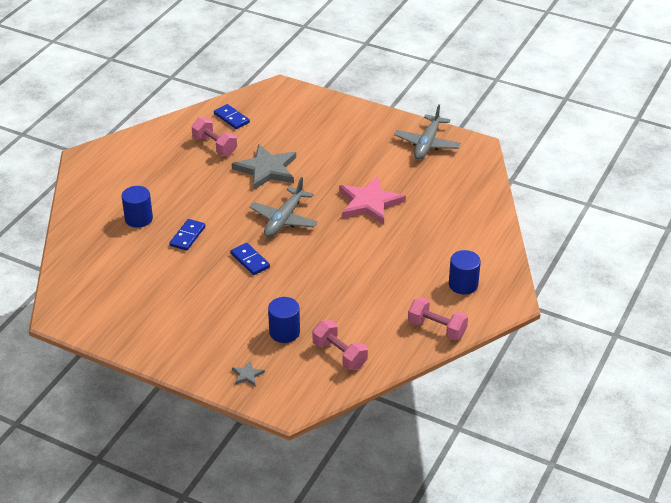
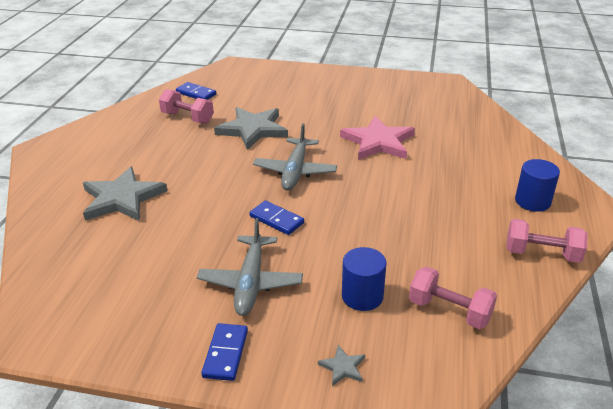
camera: 15 degrees left, 5 degrees down
(138, 218) = (122, 198): blue cylinder -> grey star
(187, 236) = (189, 207): blue domino -> blue domino (226, 353)
(427, 144) = (401, 86): grey plane -> grey plane (251, 282)

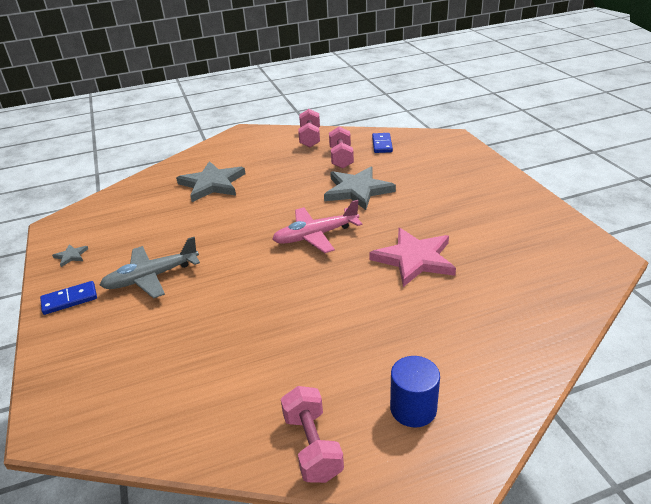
camera: 60 degrees right, 0 degrees up
(276, 219) = (238, 256): blue domino -> none
(295, 171) = (316, 235): grey plane -> pink plane
(342, 367) = (76, 362): grey star -> grey star (71, 256)
(362, 296) = (166, 340): blue cylinder -> none
(449, 311) = (174, 401): pink dumbbell -> pink dumbbell (310, 138)

